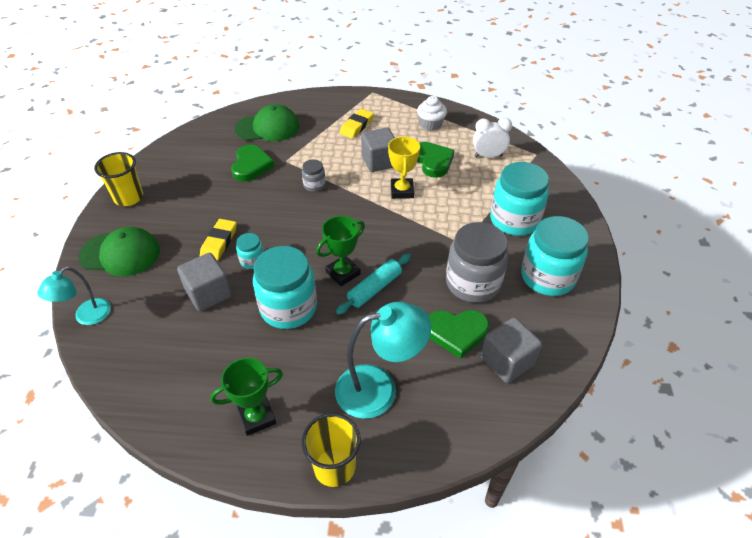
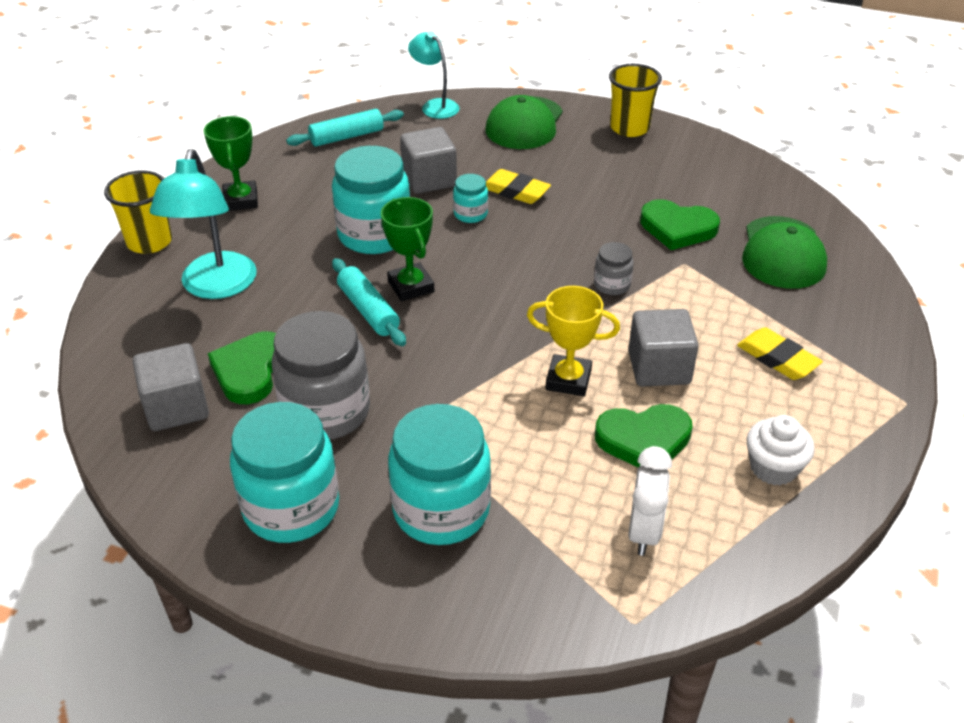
camera: 105 degrees right, 5 degrees down
(142, 368) = (347, 137): none -> turquoise rolling pin

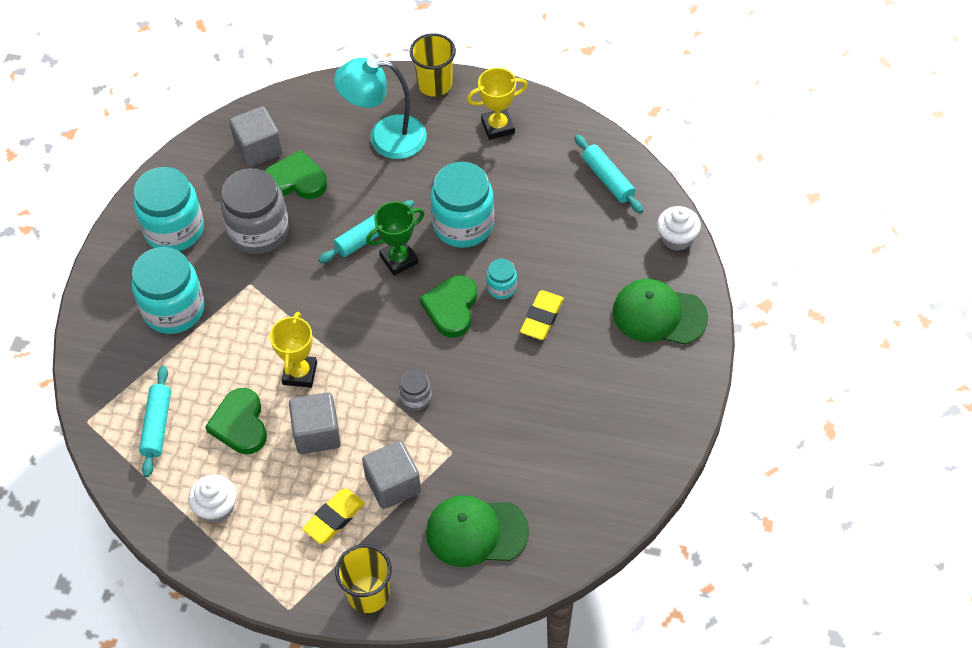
camera: 85 degrees right, 15 degrees up
(240, 200) = (498, 126): green trophy -> yellow trophy
(429, 179) = (549, 251): grey cube -> grey cube (393, 484)
(435, 106) = (676, 238): turquoise lamp -> white cupcake
(629, 128) = (669, 405): yellow cup -> yellow cup (368, 594)
(644, 532) = (157, 425): white clock -> turquoise rolling pin
(677, 228) = (503, 447): green heart -> green heart (451, 308)

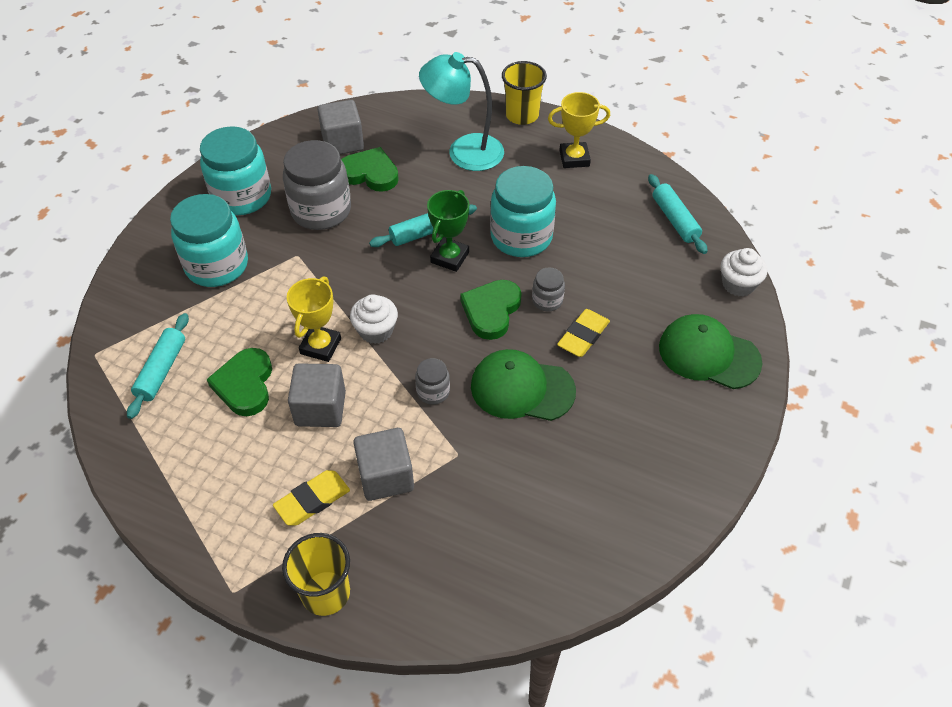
camera: 10 degrees right, 5 degrees down
(216, 507) = (192, 464): white cupcake -> white cupcake (376, 330)
(399, 259) = (449, 257): green trophy -> green trophy turned 45 degrees counterclockwise
(476, 532) = (464, 546): green cap -> green cap (522, 388)
(501, 288) = (547, 300): turquoise jar -> grey jar

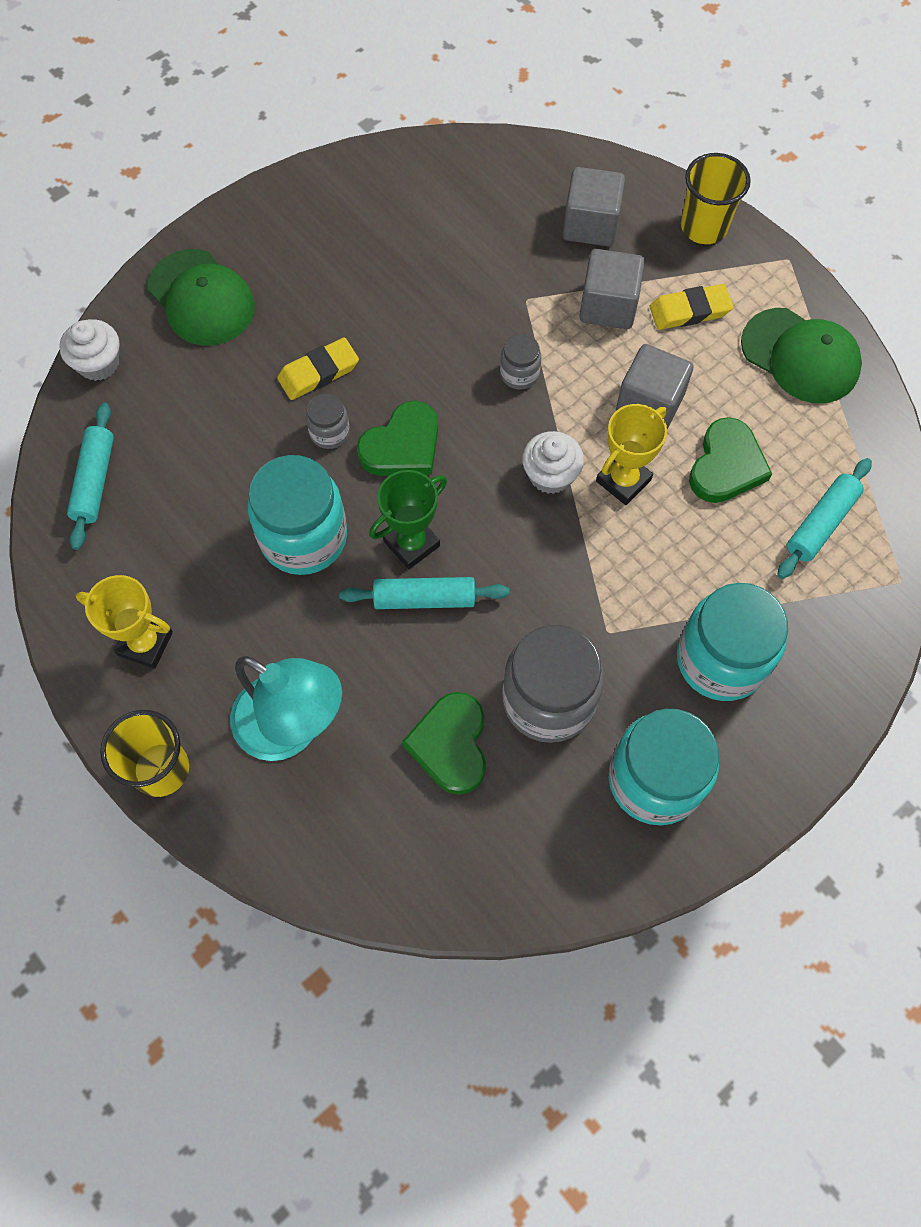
camera: 155 degrees left, 15 degrees up
(343, 142) = (464, 833): grey cube -> grey cube (590, 225)
(370, 173) = (450, 745): green heart -> green heart turned 45 degrees clockwise
(522, 388) = (423, 340): green cap -> green cap (800, 356)

